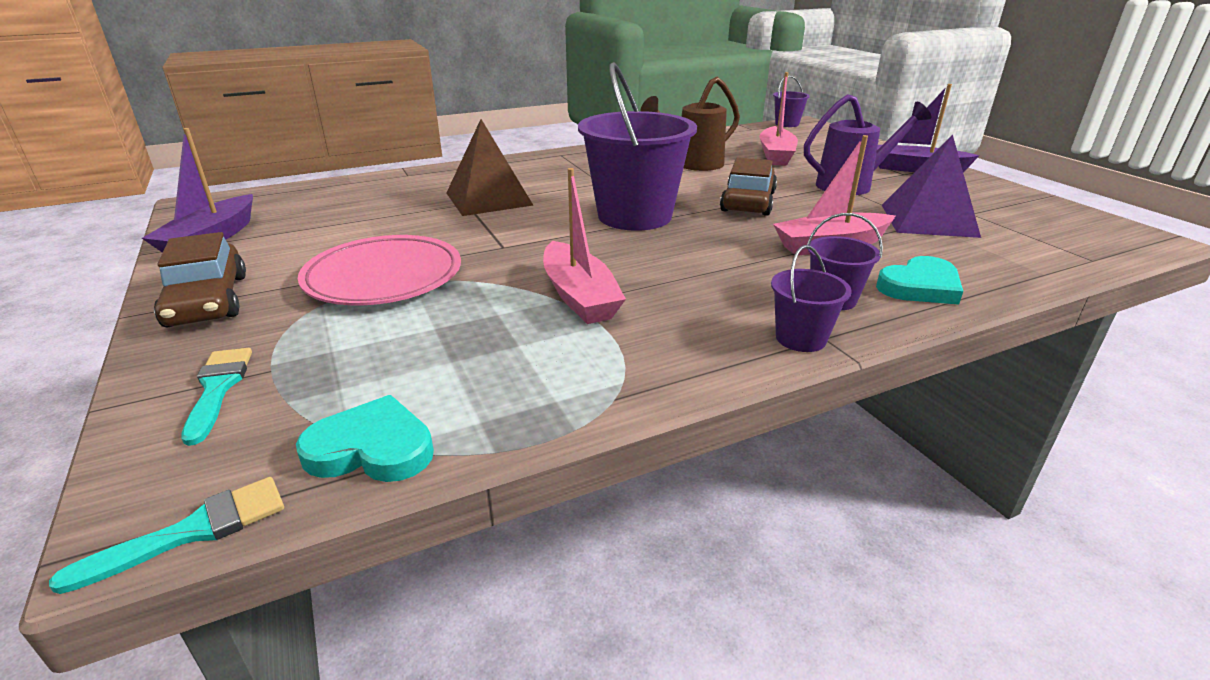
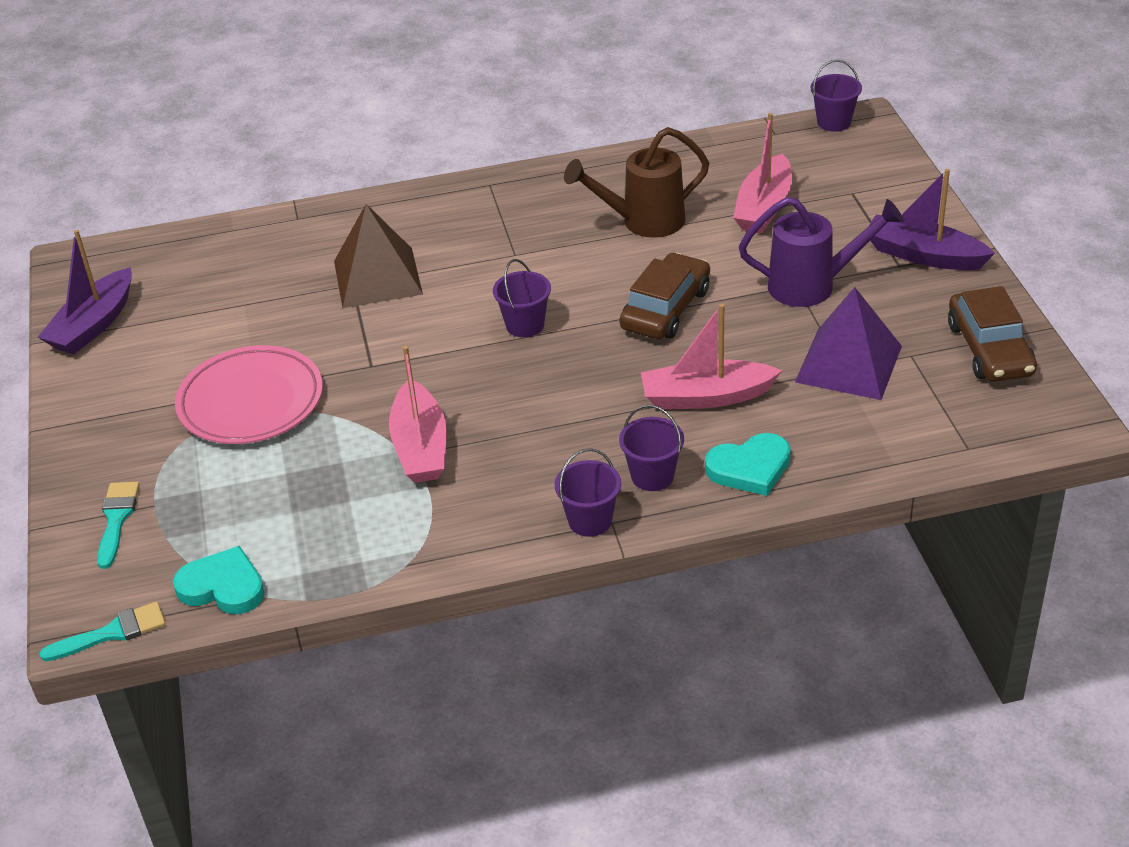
camera: 15 degrees right, 10 degrees up
(208, 300) = (99, 417): brown car -> brown car (989, 349)
(634, 216) = (525, 325): purple bucket -> purple bucket, size x0.47

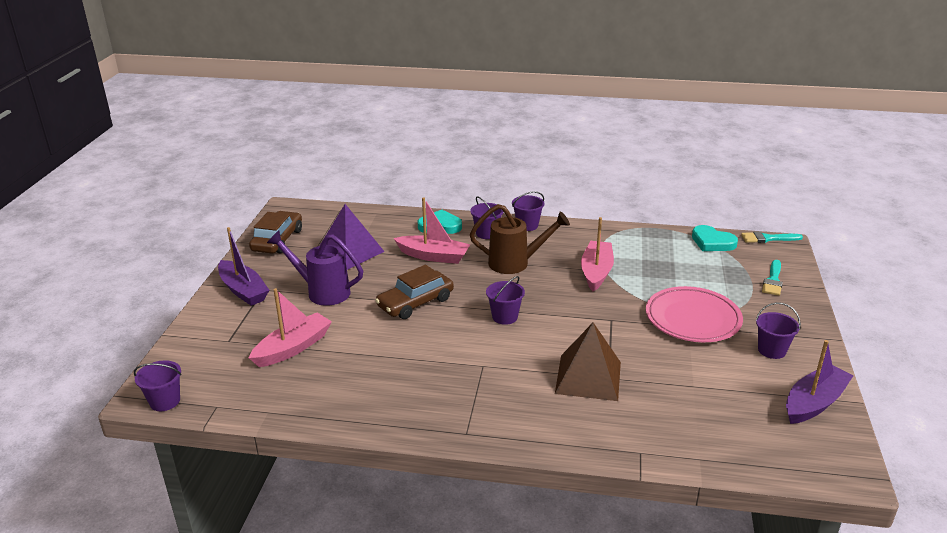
camera: 160 degrees left, 10 degrees down
(137, 383) = (771, 350): none -> purple bucket
(644, 222) = (379, 362): brown watering can -> brown watering can (515, 263)

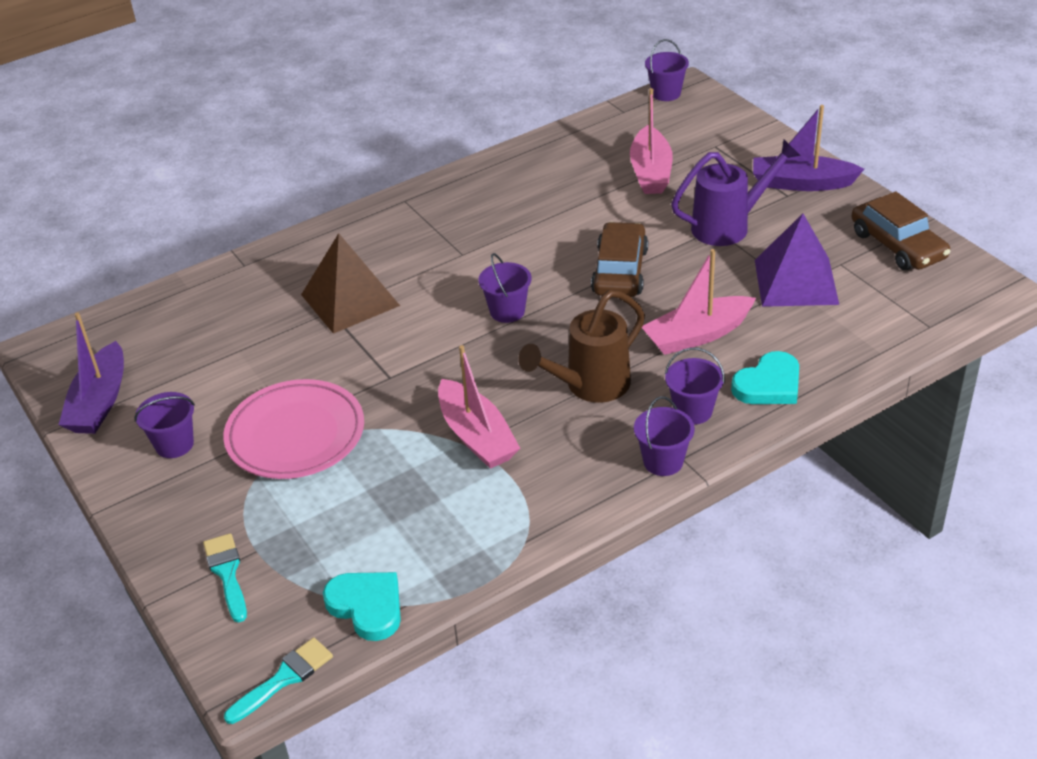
camera: 140 degrees right, 10 degrees up
(712, 242) = (367, 606): turquoise heart -> turquoise heart turned 45 degrees clockwise

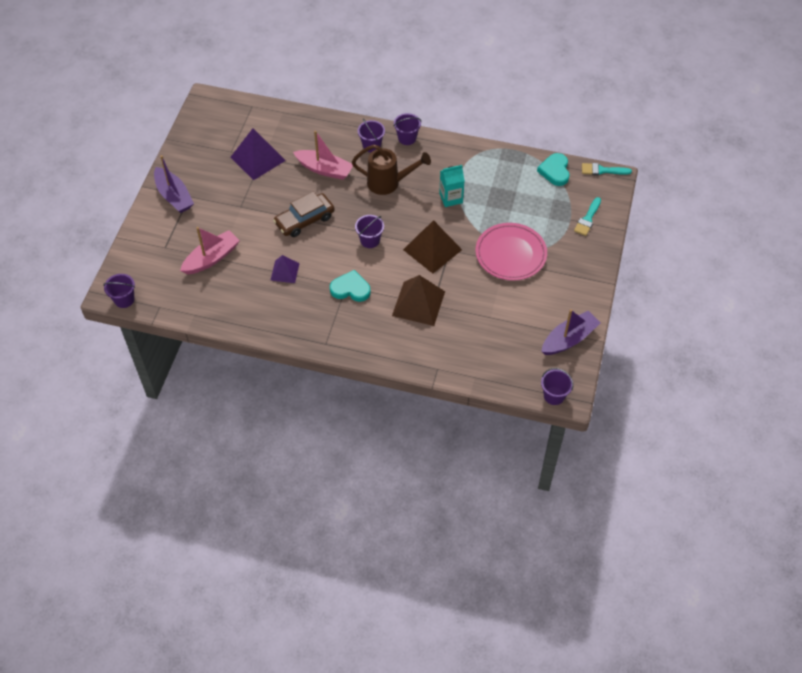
camera: 135 degrees left, 15 degrees up
(174, 444) = (558, 289): purple bucket -> purple bucket (554, 395)
(412, 361) = (432, 249): none -> brown pyramid
(476, 436) = (451, 198): pink boat -> turquoise carton
(553, 217) = (284, 271): none -> purple pyramid
(728, 226) = (234, 202): purple watering can -> none
(769, 384) = (334, 133): turquoise heart -> turquoise heart (350, 289)
(897, 245) = (200, 140): brown car -> none

